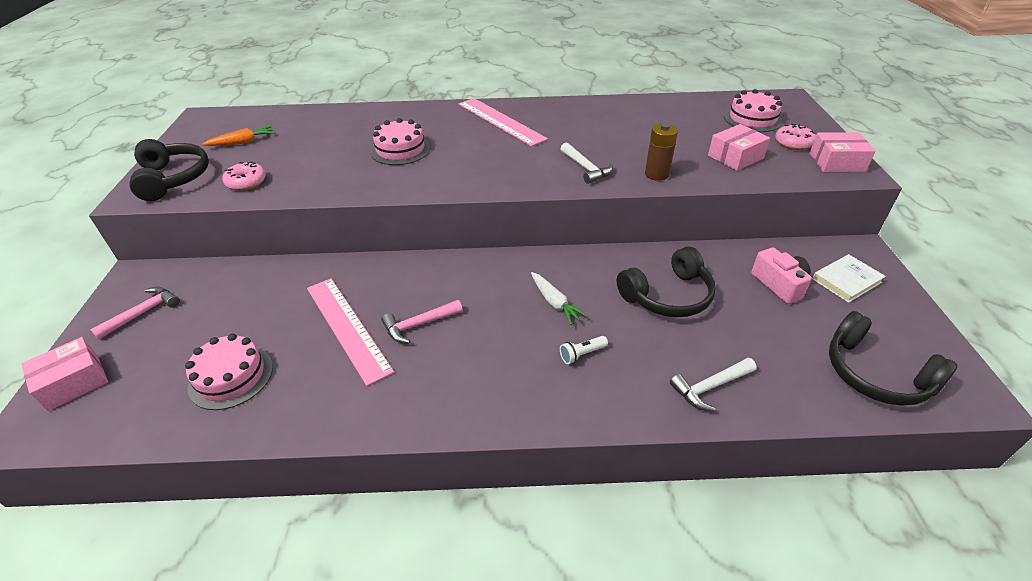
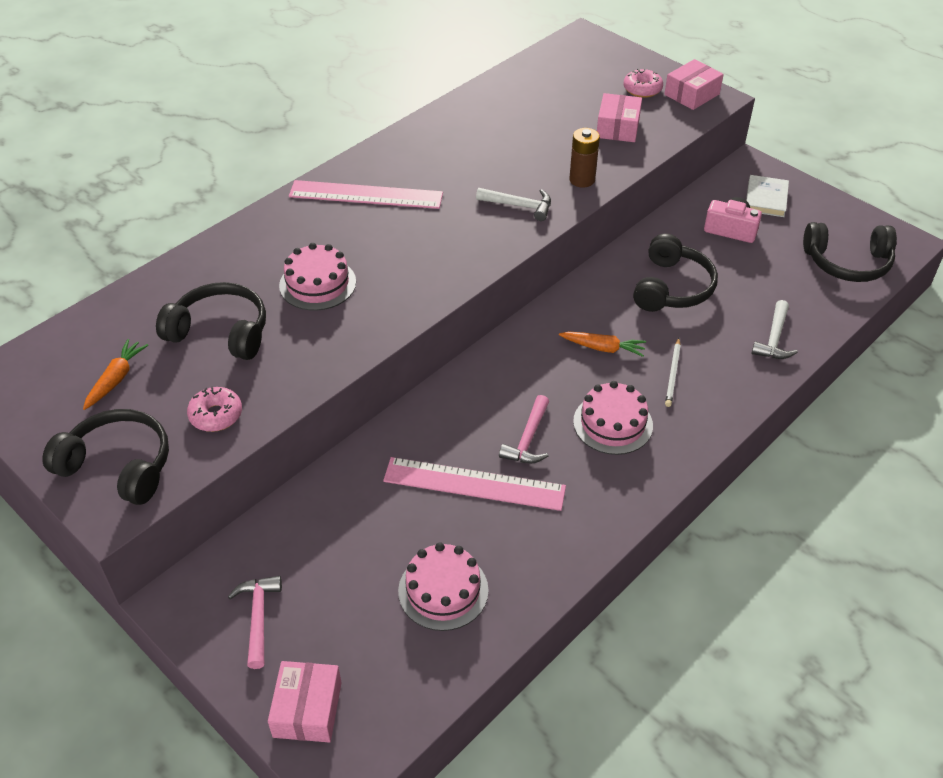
camera: 45 degrees left, 5 degrees up
(318, 147) = (220, 332): none -> black headphones
(554, 302) = (603, 348): white carrot -> orange carrot
(582, 354) = (673, 374): white flashlight -> white pencil
(752, 119) = (583, 76): pink cake -> pink cake (613, 423)

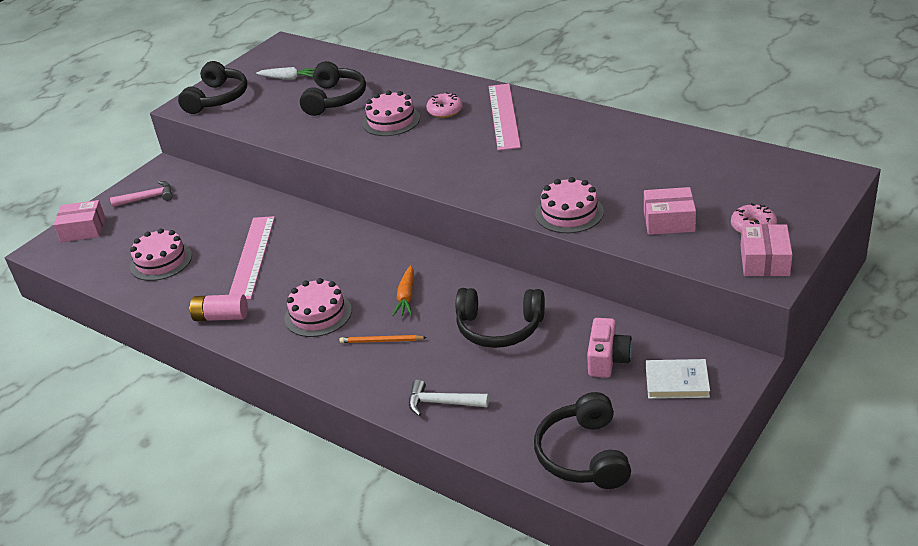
camera: 85 degrees right, 10 degrees down
(116, 379) = (288, 78): orange carrot -> white carrot
(216, 415) = (259, 116): pink donut -> pink donut (445, 111)
(519, 206) = (516, 187): white hammer -> none
(528, 439) = (297, 274): pink hammer -> none
(582, 180) = (569, 213): brown battery -> pink cake
(592, 517) = (221, 317): none -> pink battery
(673, 374) = (381, 341): white pencil -> orange pencil
(691, 94) = (764, 261): pink box -> pink box turned 60 degrees clockwise

